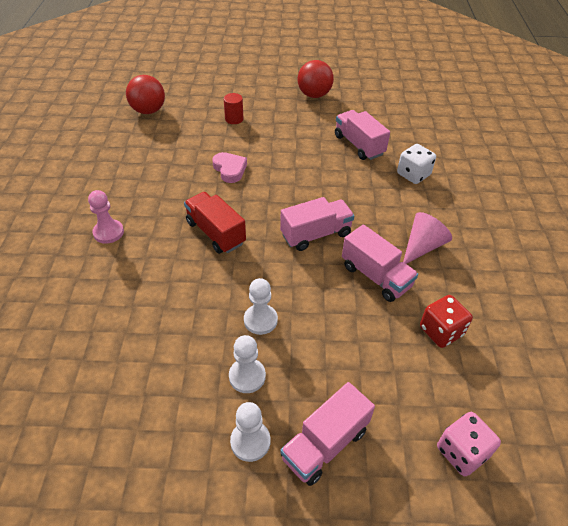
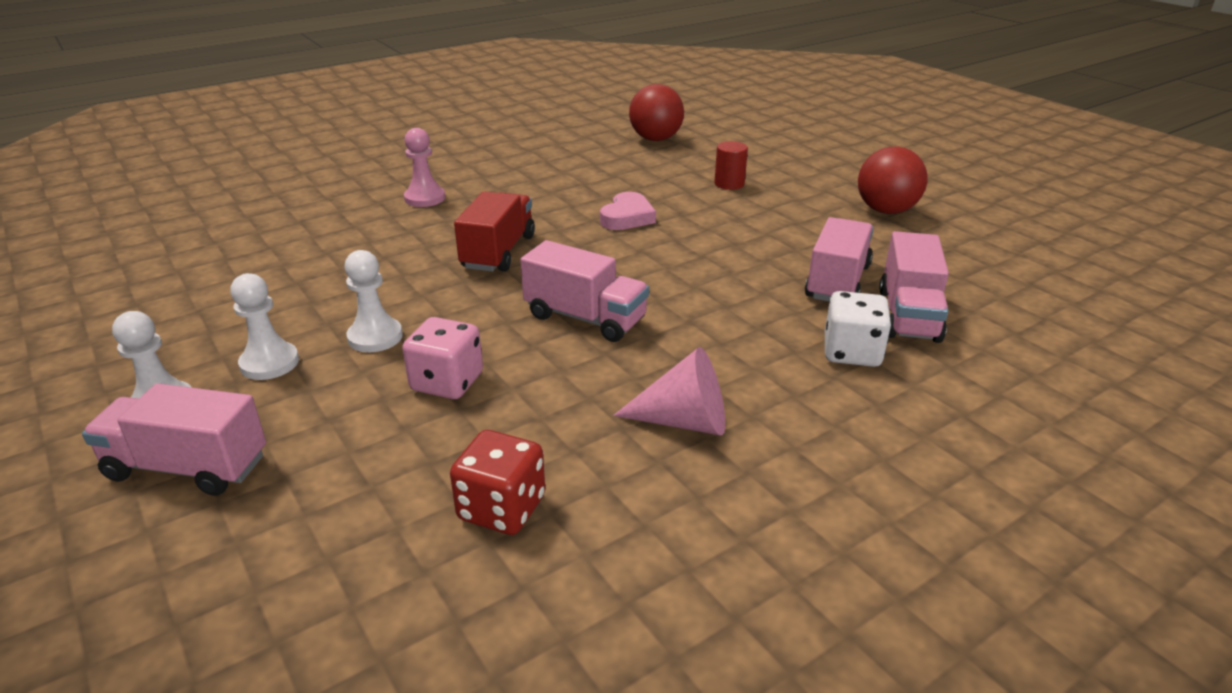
camera: 55 degrees right, 15 degrees down
(376, 276) = (558, 398): pink truck -> pink truck (908, 315)
(461, 452) = (241, 623): pink dice -> pink dice (447, 382)

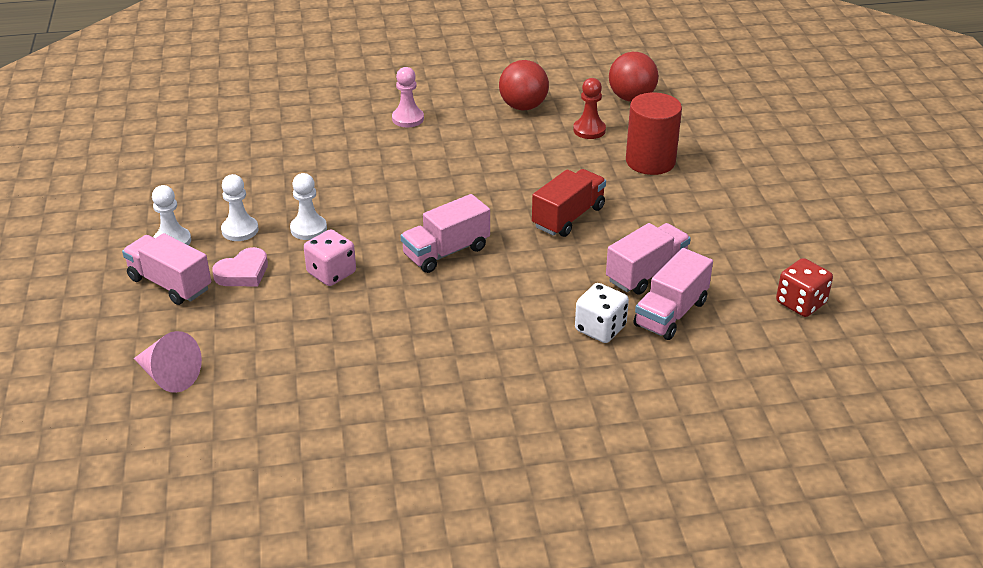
camera: 25 degrees right, 5 degrees up
(498, 252) = (427, 182): red truck -> red truck (568, 217)
(502, 508) = (313, 358): red dice -> red dice (801, 303)
(585, 318) = (446, 252): pink truck -> pink truck turned 90 degrees clockwise
(627, 217) = (542, 174): pink heart -> pink heart (243, 273)
(639, 171) = (589, 130): none -> red pawn
(684, 421) = (450, 340): pink cone -> pink cone (169, 376)
(729, 184) = (650, 161): red cylinder -> red cylinder, size x1.92
(886, 210) = (754, 221): red ball -> red ball (523, 107)

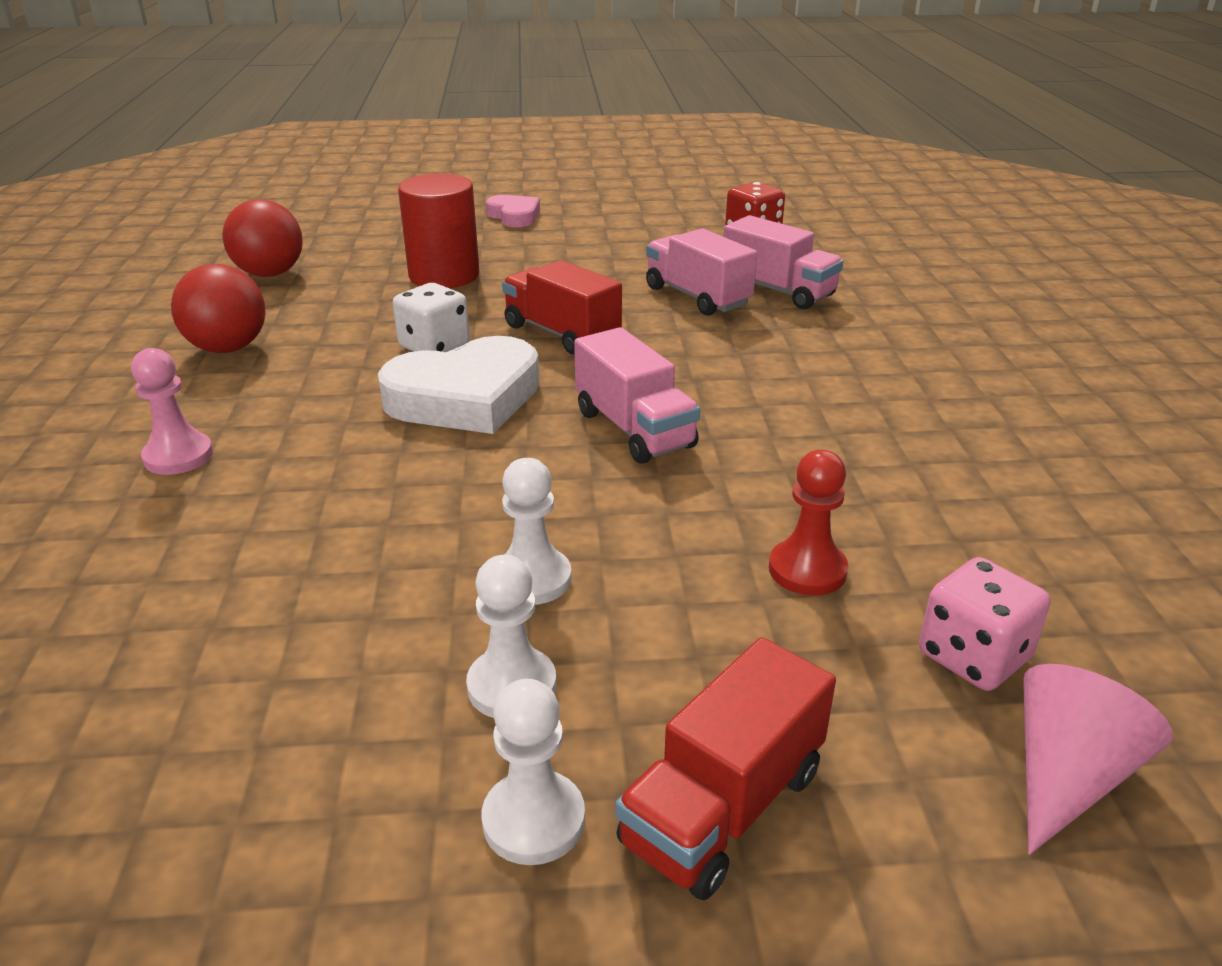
camera: 85 degrees left, 5 degrees down
(170, 284) = (723, 807): pink truck -> red truck
(243, 273) = (682, 672): pink heart -> pink heart (514, 216)
(331, 273) = (687, 547): pink dice -> pink dice (973, 656)
(476, 191) = (465, 398): none -> white heart
(589, 130) = (337, 306): red pawn -> red pawn (807, 570)
(600, 328) = (814, 330): white dice -> white dice (434, 346)

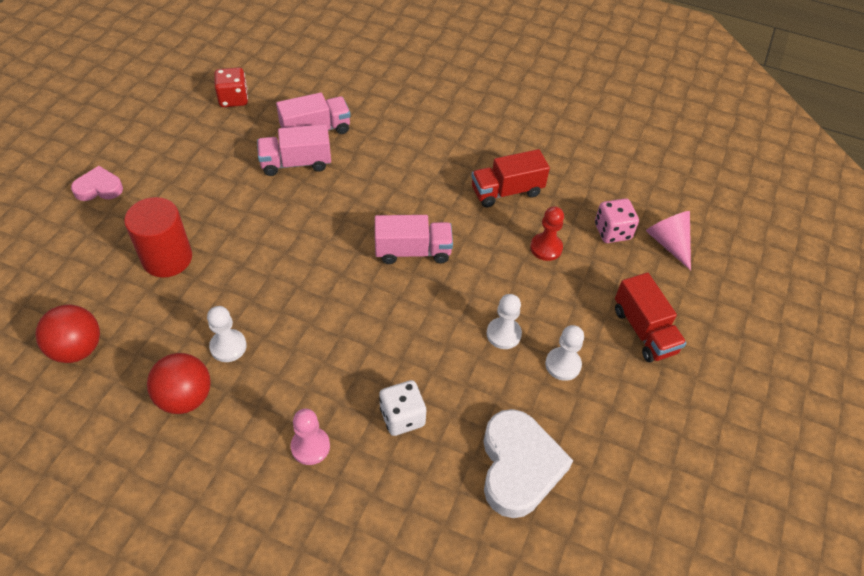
camera: 65 degrees left, 20 degrees up
(434, 346) = (265, 296): white dice -> white dice (402, 417)
(465, 398) = (336, 303): white heart -> white heart (519, 466)
(533, 820) = (627, 382): white pawn -> white pawn (228, 346)
(561, 334) = (294, 236): red truck -> red truck (507, 191)

